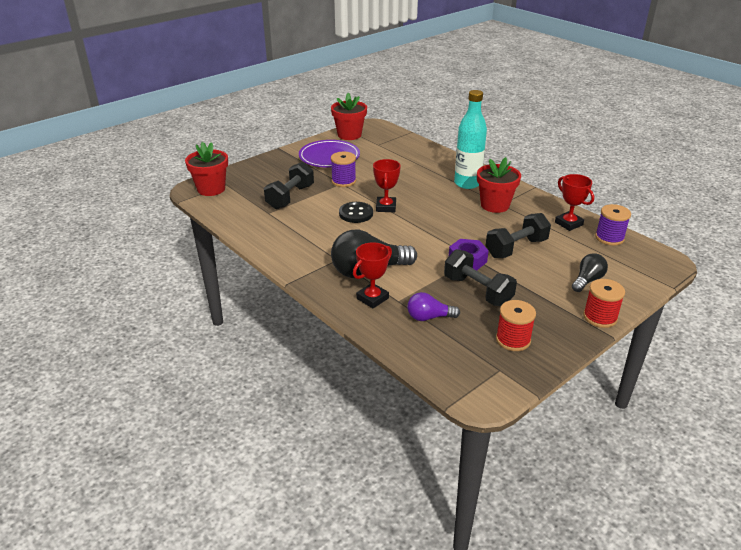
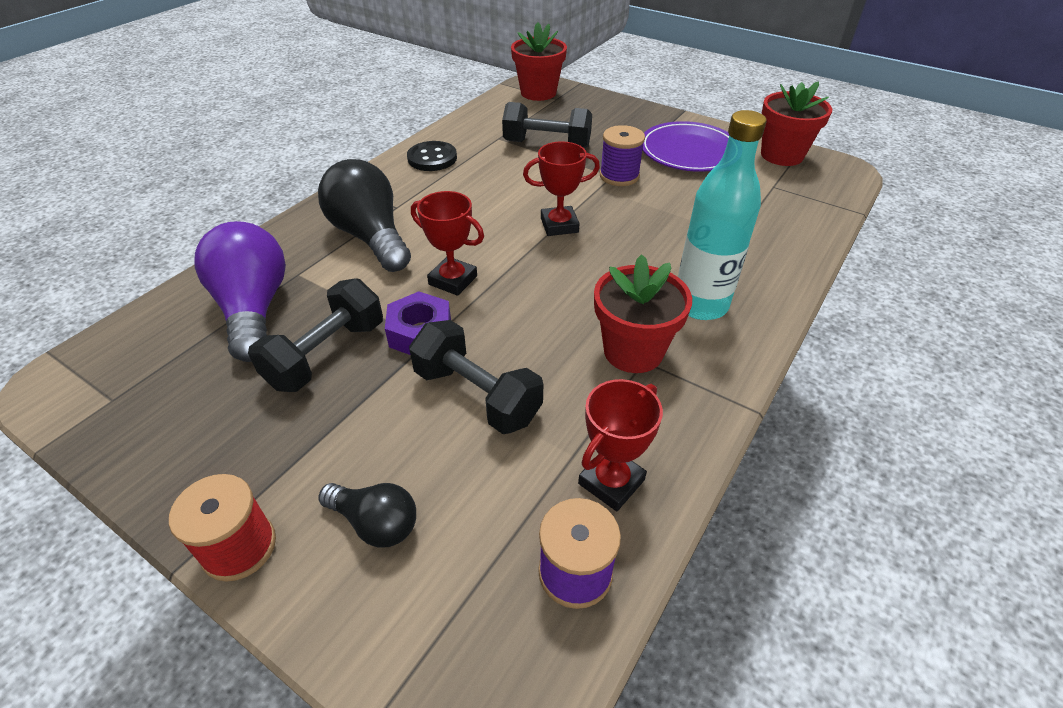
camera: 75 degrees right, 10 degrees up
(356, 214) = (526, 202): black button -> black button (432, 158)
(372, 298) = (302, 250): red trophy -> red trophy (453, 280)
(429, 317) = (254, 309): purple light bulb -> purple light bulb, size x1.83
(513, 340) = (184, 411): red spool -> none

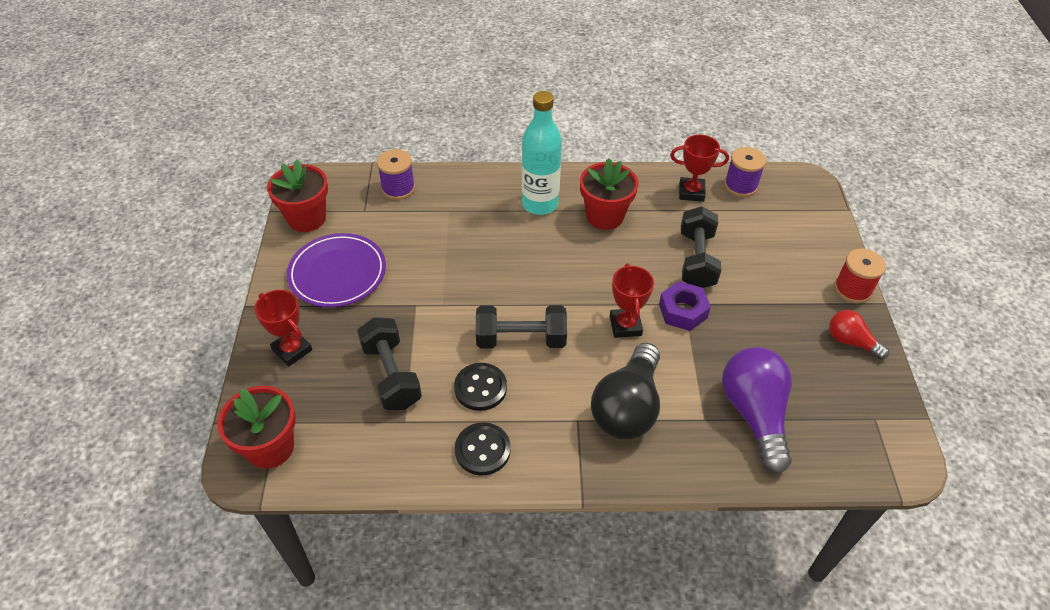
camera: 125 degrees left, 5 degrees up
(194, 463) = (850, 341): none -> red light bulb
(254, 309) = (754, 414): purple light bulb -> purple light bulb turned 135 degrees clockwise
(326, 354) = (742, 343): black dumbbell -> black dumbbell (521, 339)
(376, 523) = (792, 253): black light bulb -> none
(486, 175) = (480, 388): none -> black button
(559, 225) = (514, 303): red trophy -> red trophy (292, 350)
(619, 176) = (413, 300): purple spool -> purple spool (398, 188)

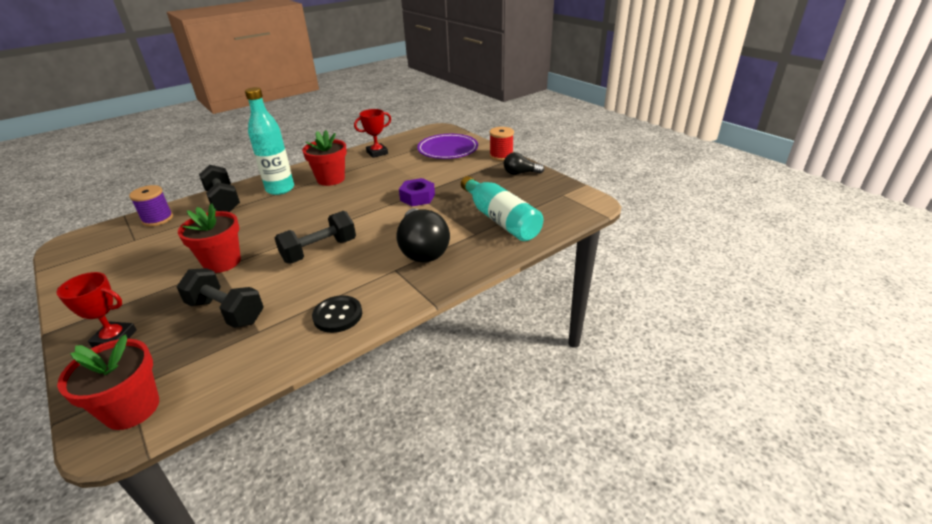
camera: 35 degrees left, 15 degrees down
(307, 218) = (79, 262): red flower pot -> red flower pot (222, 262)
(337, 273) = (132, 279): purple plate -> purple plate (448, 149)
(480, 388) = (308, 286): black button -> none
(625, 325) = (387, 216): red trophy -> none
(696, 260) = (406, 176): black dumbbell -> black dumbbell (223, 201)
(740, 186) = (403, 142): purple spool -> none
(754, 414) = (500, 219): purple light bulb -> turquoise bottle
(850, 341) = (520, 173): red light bulb -> black light bulb

